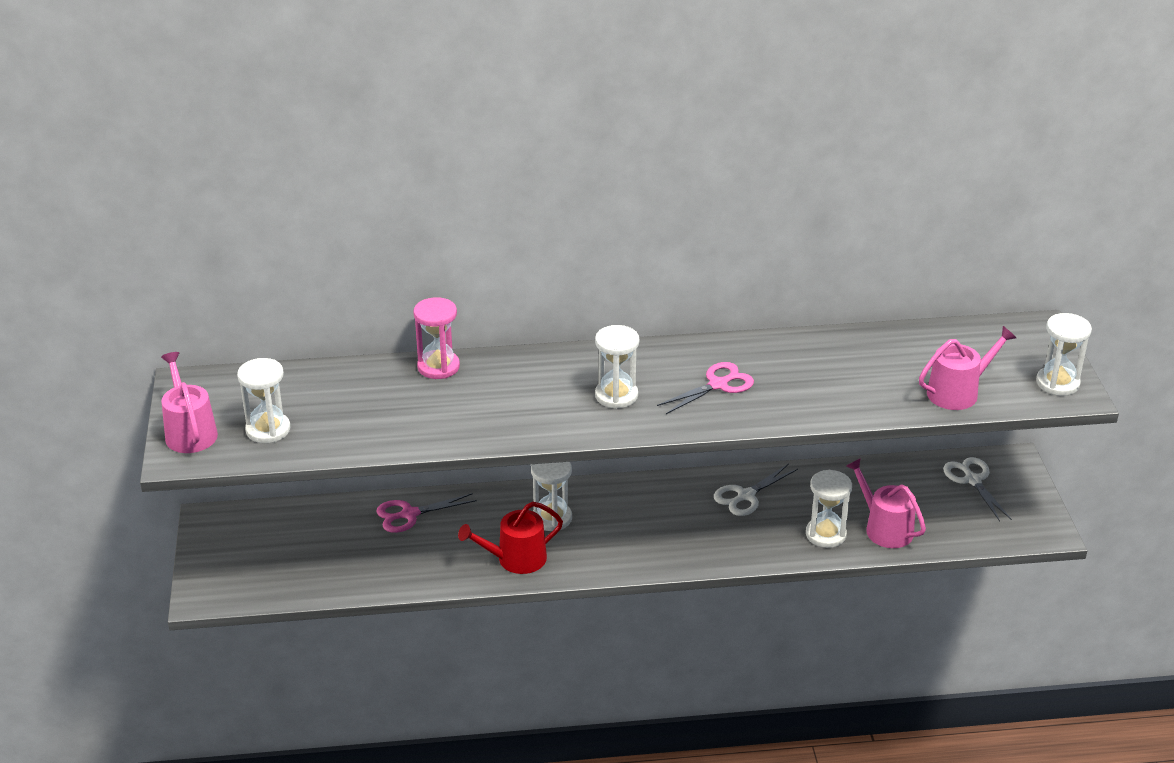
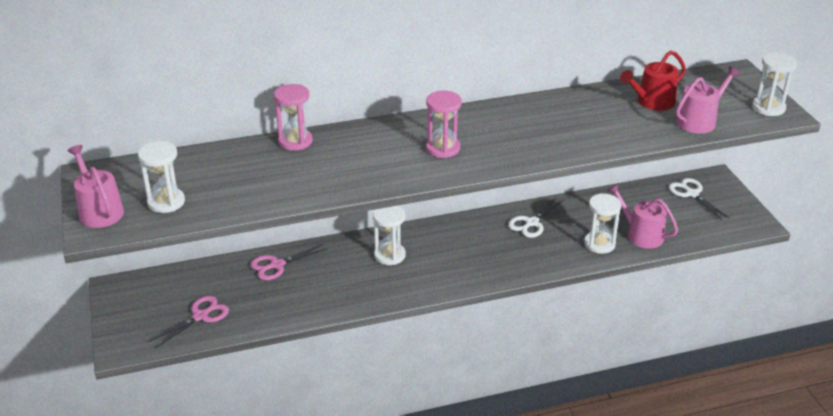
camera: 10 degrees left, 0 degrees up
(515, 559) = (369, 289): red watering can -> red watering can (652, 102)
(616, 395) = (443, 148): white hourglass -> pink hourglass
(718, 385) = (519, 133): pink scissors -> pink scissors (200, 316)

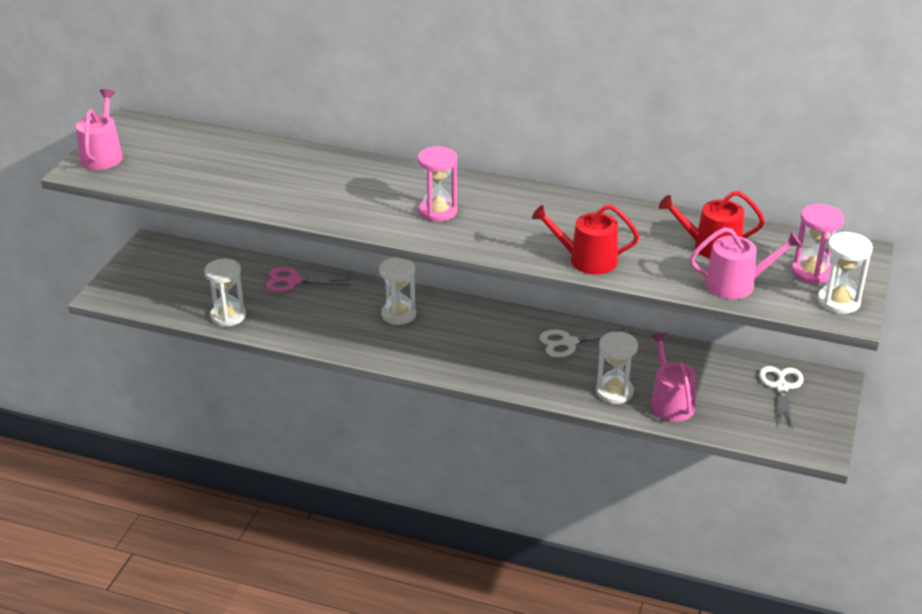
camera: 35 degrees right, 0 degrees up
(166, 202) = (157, 168): white hourglass -> white hourglass (228, 316)
(200, 316) = (187, 297): pink scissors -> none
(295, 141) = (319, 156): pink hourglass -> pink hourglass (812, 272)
(589, 142) = (586, 260): none -> red watering can

